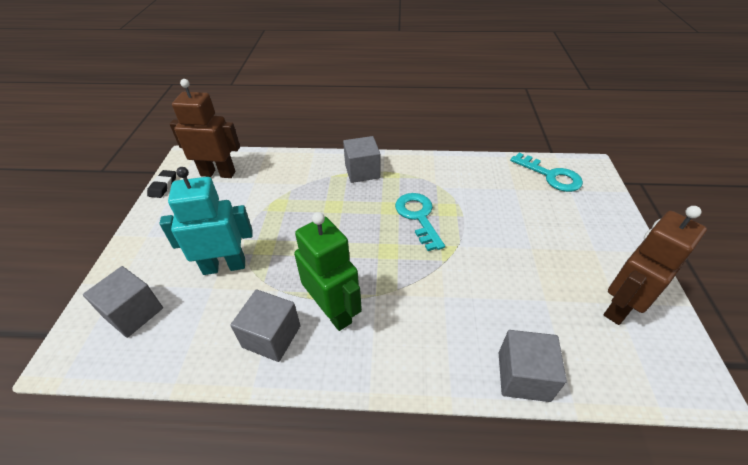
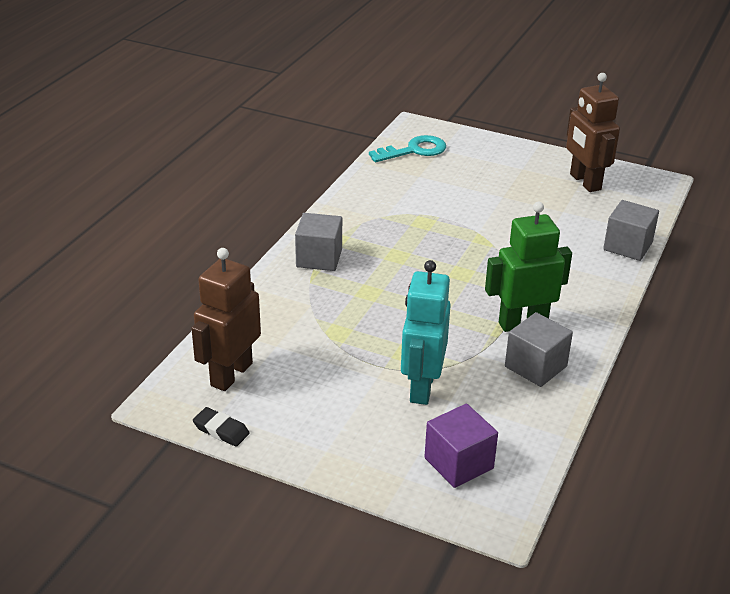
camera: 70 degrees left, 10 degrees down
(134, 313) = (458, 463): grey cube -> purple cube
(418, 217) = (424, 242): turquoise key -> none

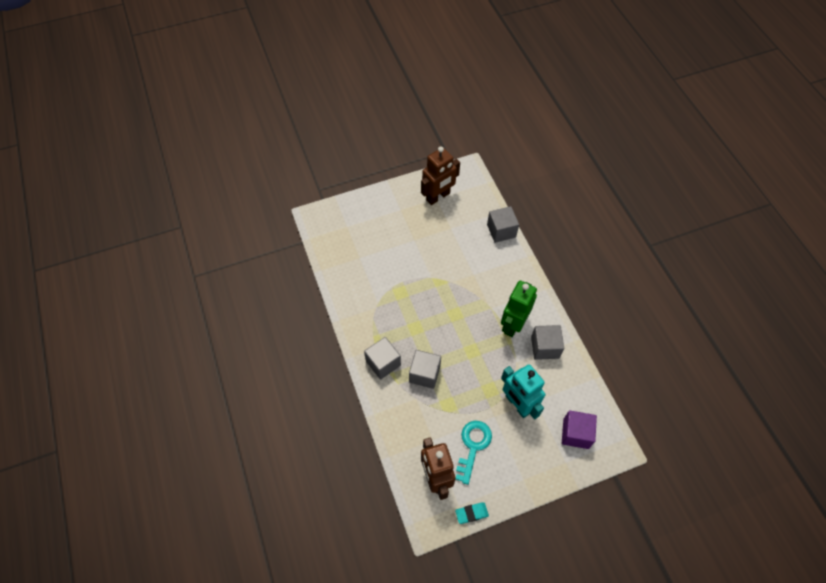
camera: 45 degrees left, 25 degrees up
(221, 430) = (471, 513): black eraser -> turquoise eraser
(350, 293) = (424, 374): none -> grey cube
(414, 150) = (335, 238): turquoise key -> turquoise key (473, 446)
(584, 182) = (438, 197): brown robot -> brown robot turned 60 degrees counterclockwise

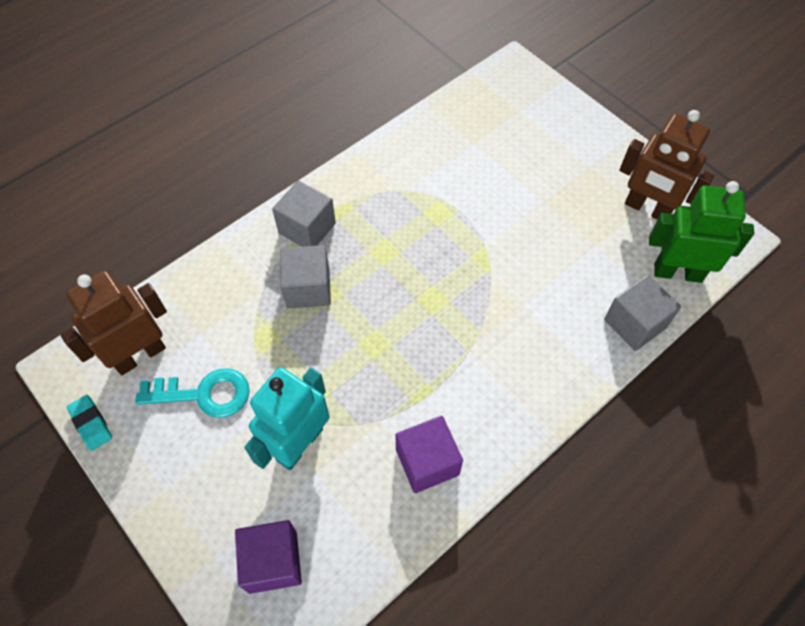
camera: 70 degrees right, 0 degrees up
(513, 324) = (451, 395): green robot -> green robot (677, 272)
(545, 347) = (427, 462): grey cube -> purple cube

